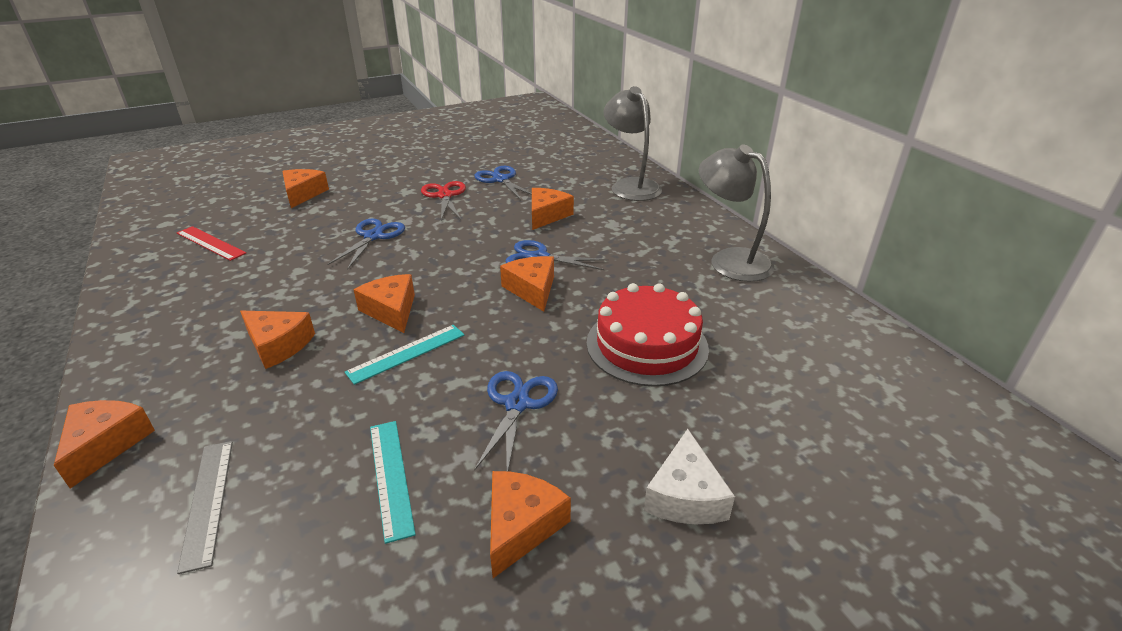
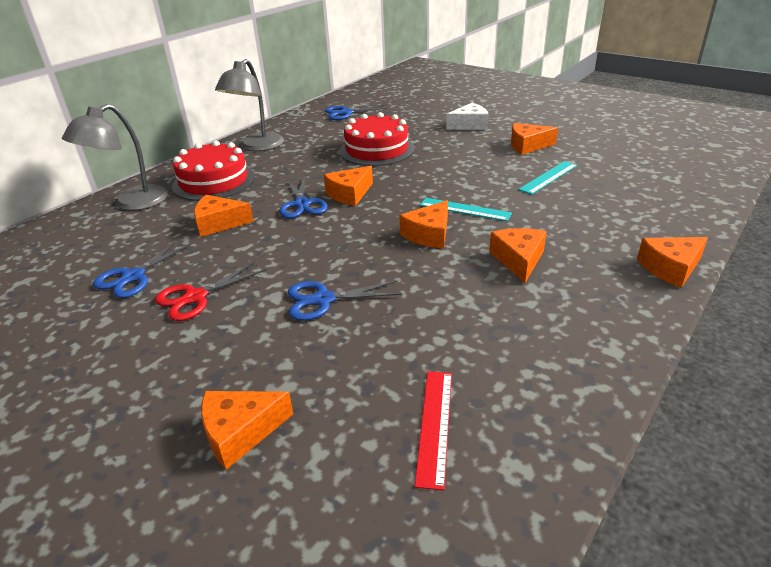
camera: 115 degrees left, 0 degrees up
(207, 501) = (632, 213): grey ruler -> none
(517, 404) = (463, 166): blue scissors -> blue scissors (346, 113)
(644, 223) = (214, 181): none -> red cake

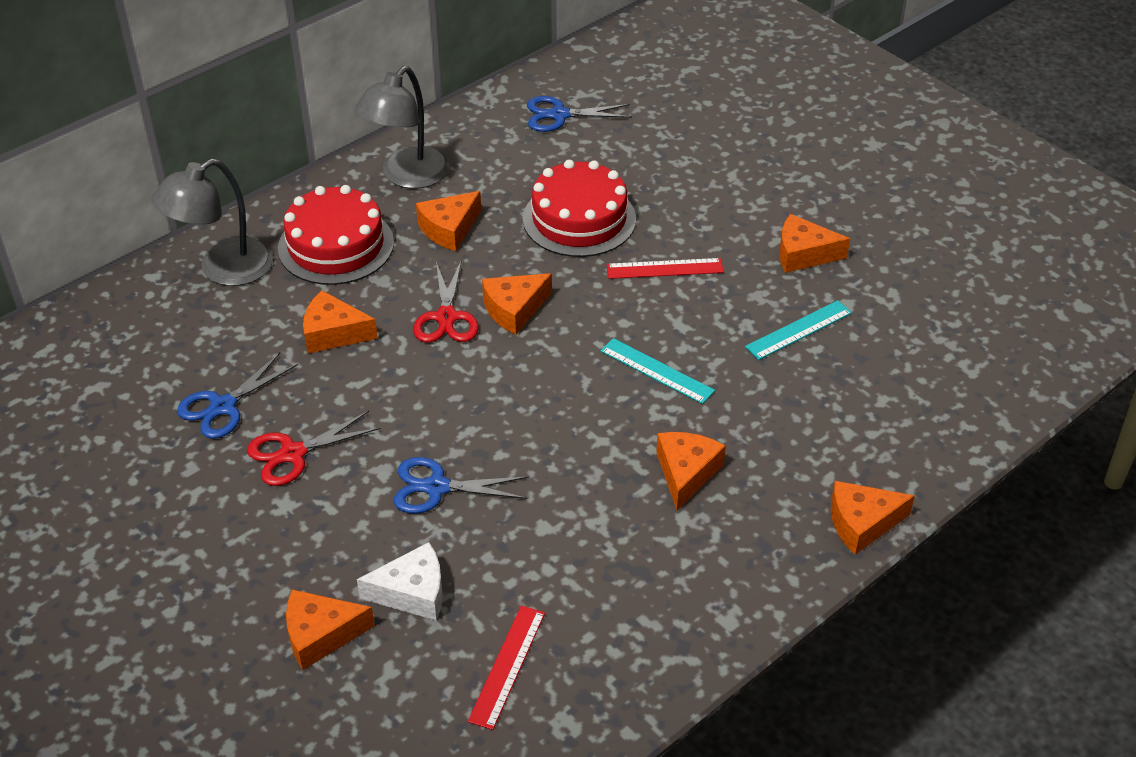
camera: 10 degrees right, 10 degrees up
(302, 204) = (446, 318): blue scissors -> red scissors
(429, 234) = (593, 407): orange cheese -> orange cheese (449, 229)
(443, 163) = (665, 269): none -> red ruler
(469, 125) = (739, 185): white cheese -> white cheese (412, 592)

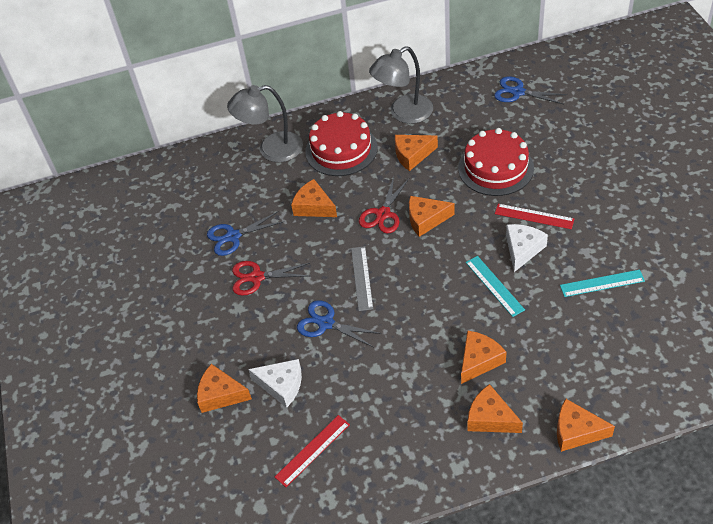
camera: 30 degrees right, 5 degrees up
(459, 411) = (361, 278): none -> grey ruler
(671, 314) = (522, 249): none -> white cheese
(803, 254) = (632, 230): orange cheese -> orange cheese (490, 418)

